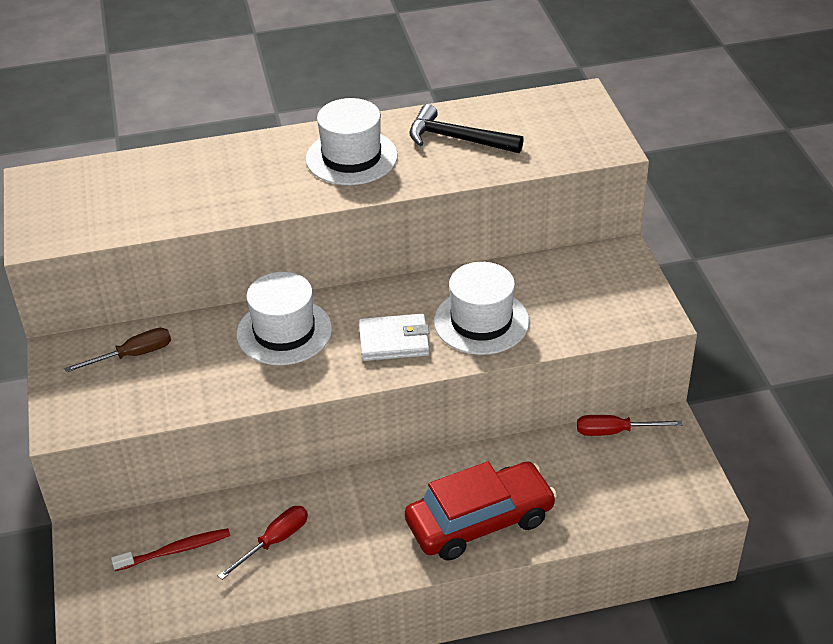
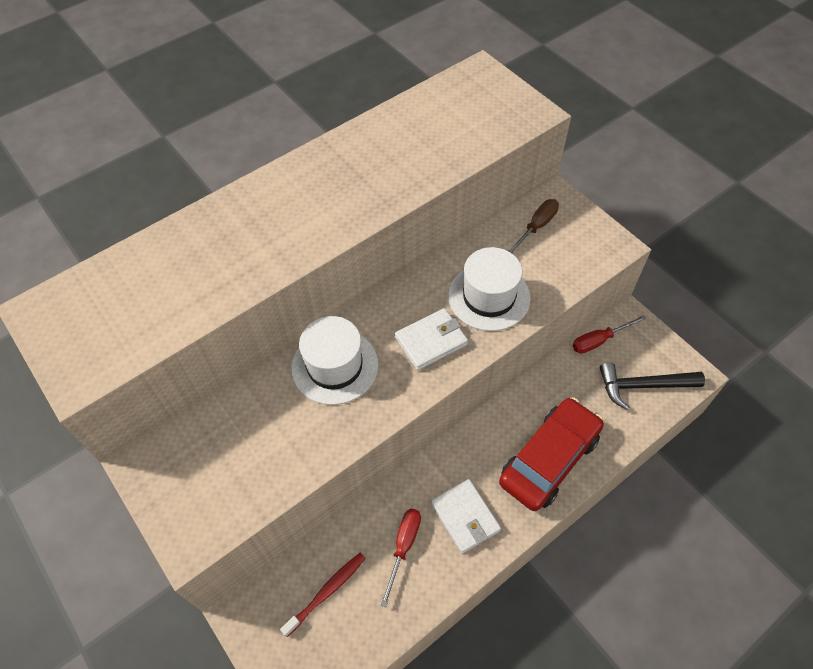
camera: 25 degrees left, 15 degrees up
(133, 355) = (213, 441): brown screwdriver -> brown screwdriver (536, 227)
(351, 157) = (329, 188): white hat -> none
(354, 539) = (465, 517): none -> white wallet
(457, 139) = (408, 141): black hammer -> black hammer (643, 386)

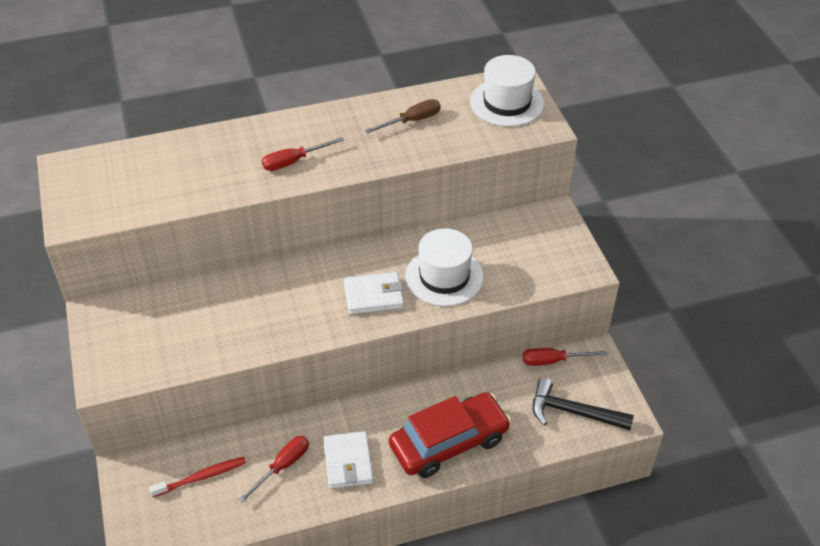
camera: 20 degrees right, 10 degrees down
(301, 225) = (293, 161): none -> red screwdriver
(334, 366) = (282, 290): white hat -> white hat (507, 103)
(536, 227) = (521, 233): brown screwdriver -> brown screwdriver (412, 121)

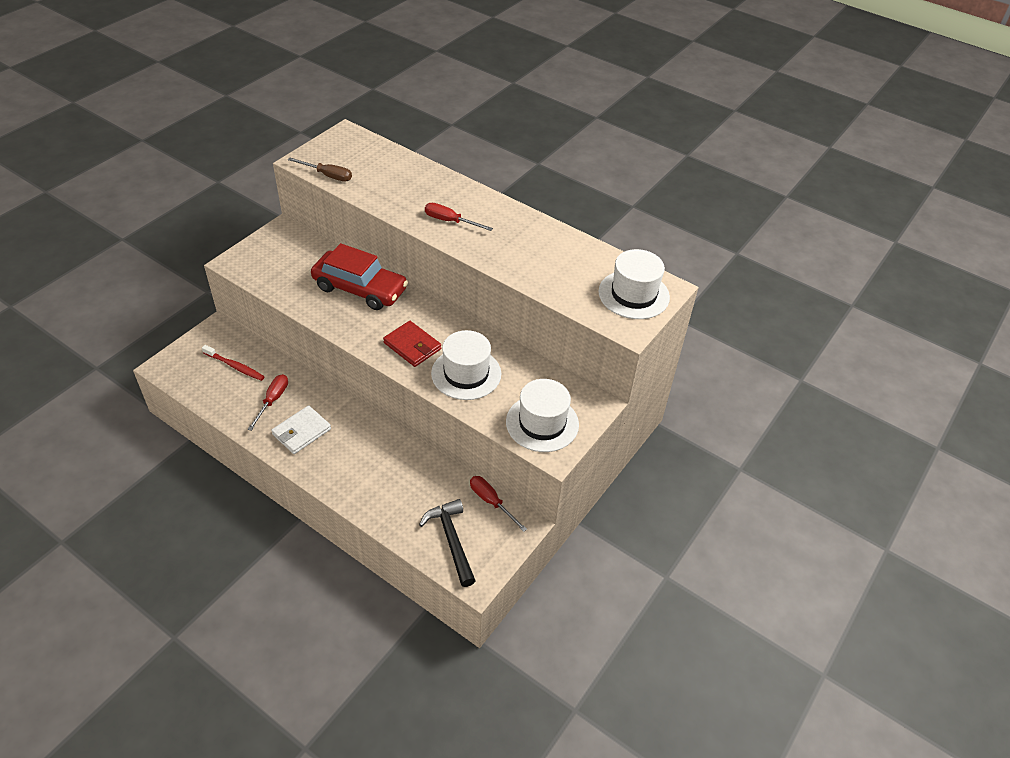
camera: 50 degrees right, 0 degrees up
(283, 466) = (273, 400): red screwdriver -> red screwdriver turned 75 degrees counterclockwise
(373, 296) = (412, 346): white wallet -> red wallet
(412, 121) = (554, 255): brown screwdriver -> brown screwdriver (328, 175)
(449, 442) = (361, 478): red car -> red car (360, 289)
(547, 258) = (542, 423): none -> white hat

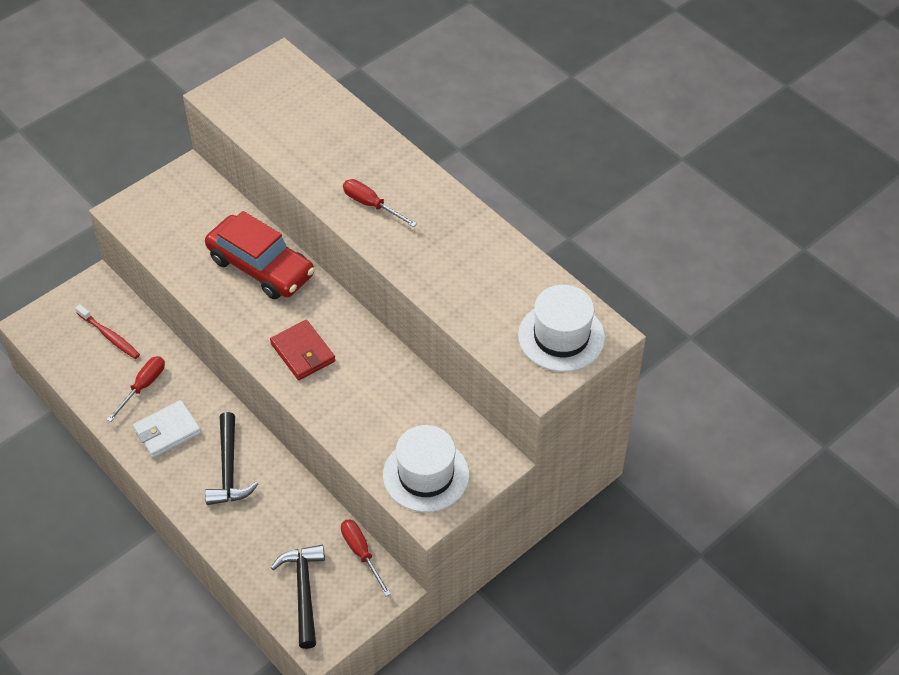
camera: 15 degrees right, 5 degrees up
(328, 175) = (243, 121): brown screwdriver -> none
(361, 453) = (229, 469): none -> black hammer
(466, 373) = (355, 398): white hat -> none

